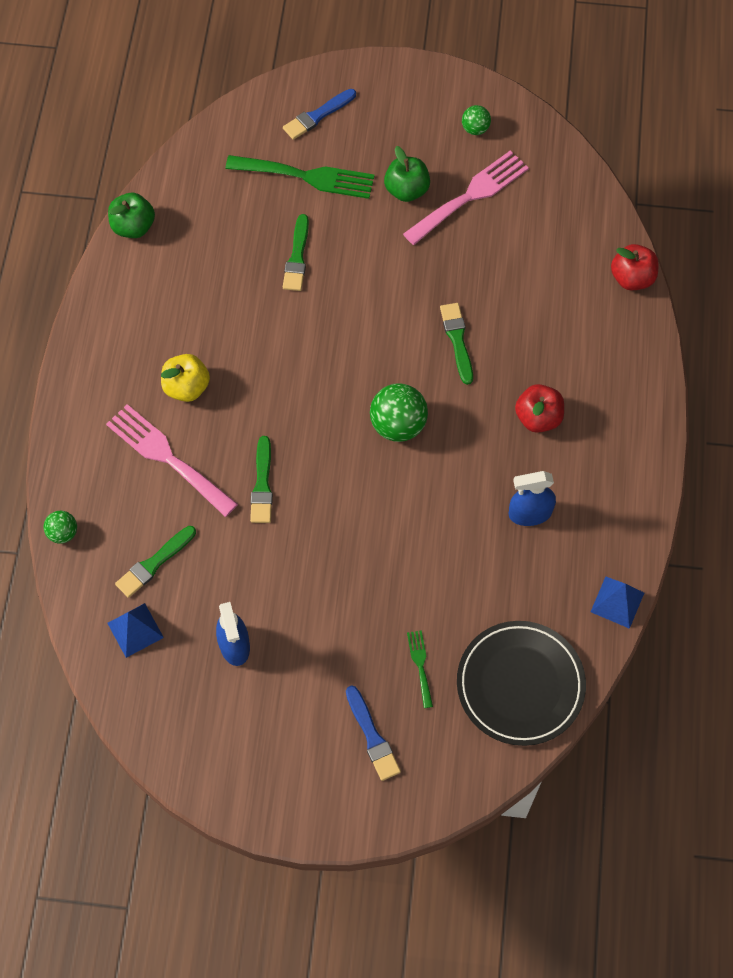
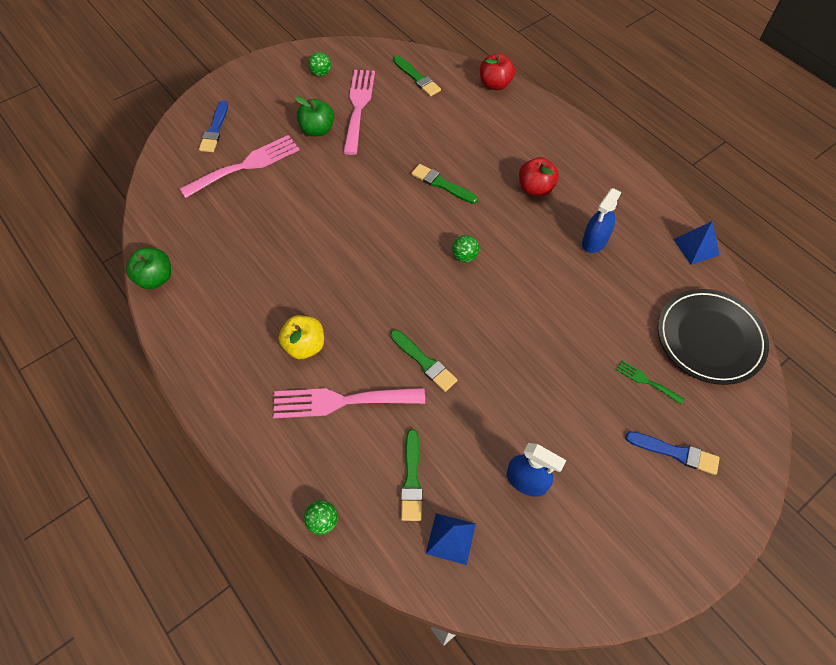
camera: 45 degrees left, 5 degrees down
(297, 257) = (291, 213): green brush -> green brush (417, 78)
(307, 176) = (246, 165): green fork -> pink fork
(398, 425) = (464, 256): green ball -> green ball, size x0.55

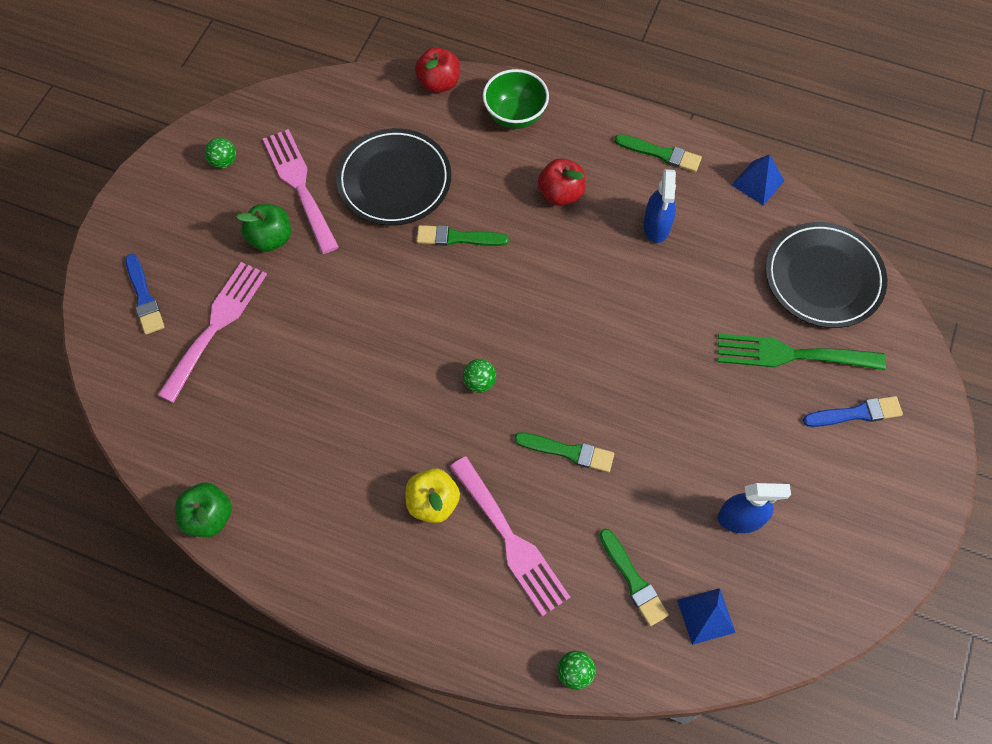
camera: 30 degrees left, 5 degrees up
(341, 401) = (511, 541): pink fork -> pink fork turned 90 degrees counterclockwise
(417, 78) = (344, 115): green brush -> green brush (661, 154)
(423, 130) = (394, 180): none -> black plate
(464, 256) = (535, 311): green ball -> green ball (479, 382)
(535, 125) = (515, 116): none -> green bowl
(646, 381) = (790, 354): green fork -> green fork, size x2.12

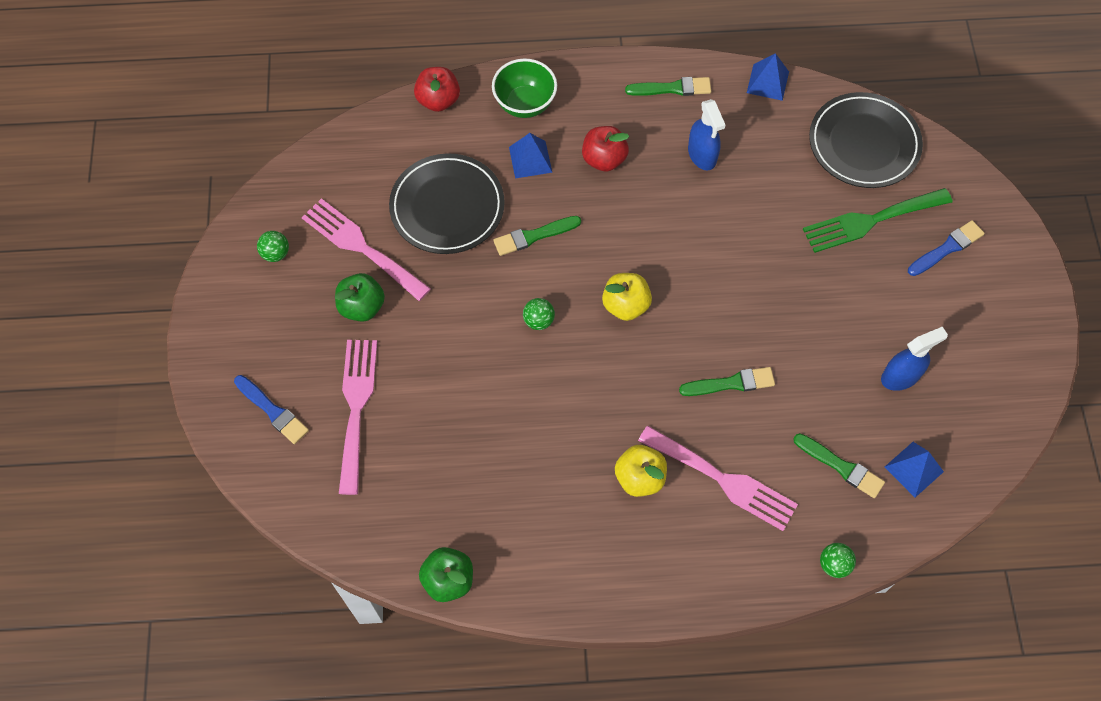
camera: 25 degrees left, 0 degrees up
(479, 382) = (623, 356): green ball -> green ball (538, 320)
(492, 167) = (530, 159): none -> blue pyramid
(508, 336) = (625, 305): none -> yellow apple

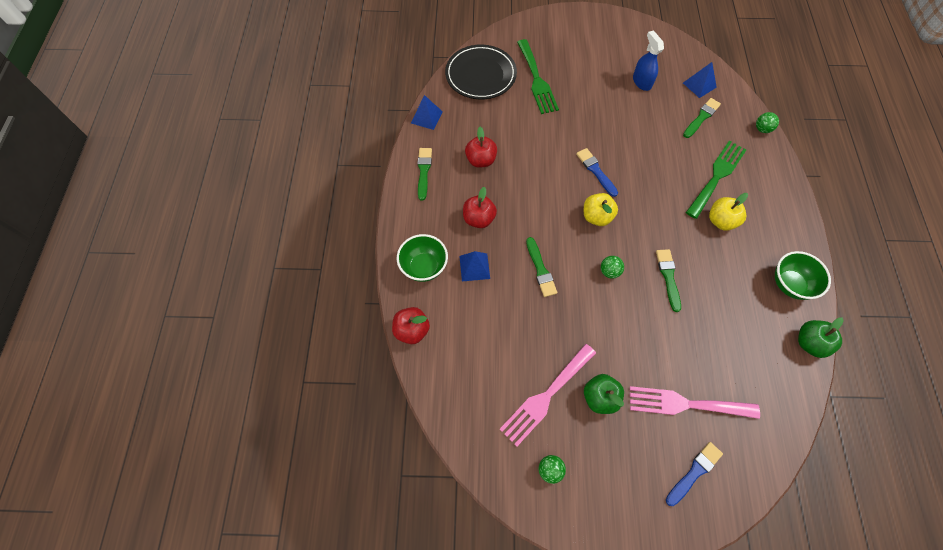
camera: 85 degrees left, 0 degrees up
(447, 207) = (512, 328): black plate -> none
(540, 566) = (789, 284): none -> green bowl
(702, 155) = (481, 160): blue spray bottle -> red apple
(723, 480) = (717, 176): pink fork -> green fork
(731, 383) = (651, 164): green brush -> green brush (668, 277)
(947, 248) = (557, 48): blue brush -> blue brush (596, 171)

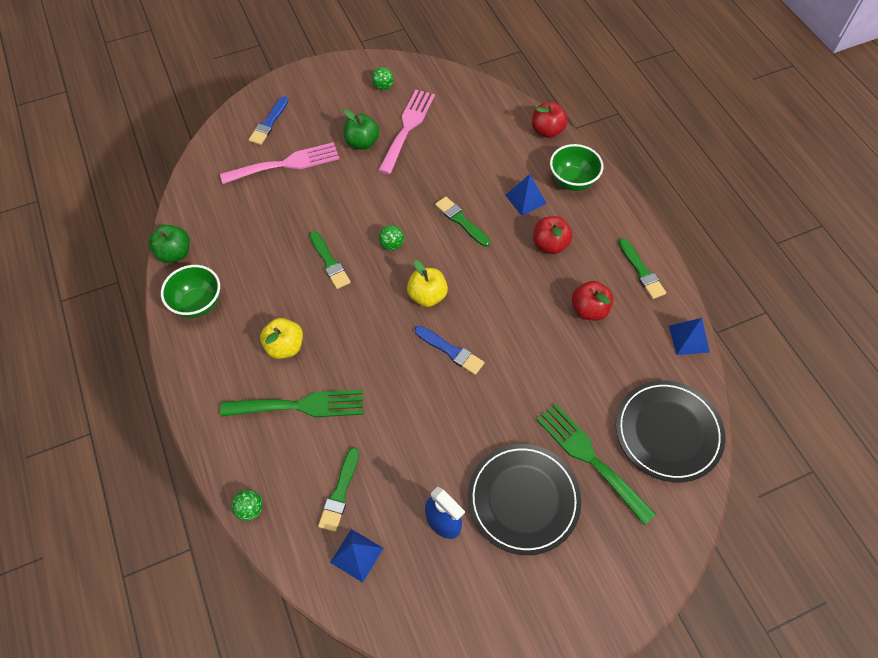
camera: 155 degrees right, 5 degrees down
(588, 75) = (523, 500): none -> black plate
(717, 176) = (300, 405): green fork -> green fork turned 105 degrees counterclockwise

